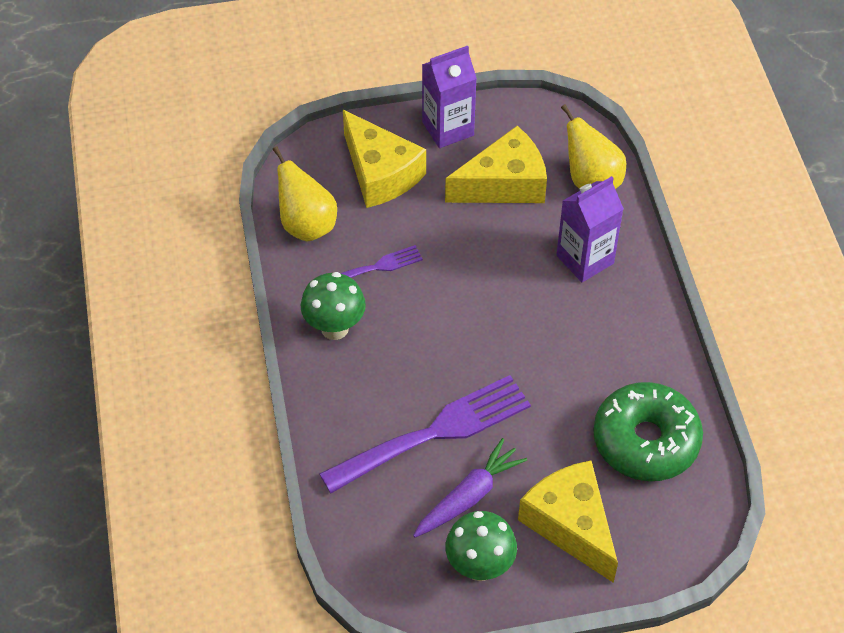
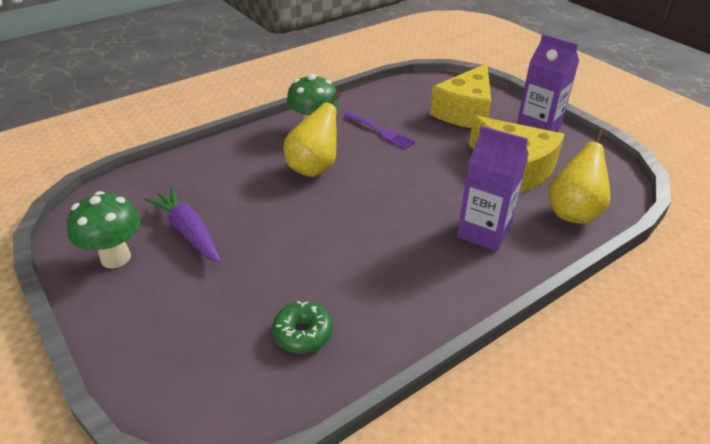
camera: 65 degrees right, 15 degrees down
(306, 225) = (392, 97): yellow pear -> yellow pear (314, 168)
(434, 432) = (244, 197): purple fork -> none
(469, 496) = (188, 232): purple carrot -> purple carrot turned 150 degrees counterclockwise
(571, 524) = (178, 305): yellow cheese -> none
(645, 441) = (303, 333): green donut -> green donut, size x0.50

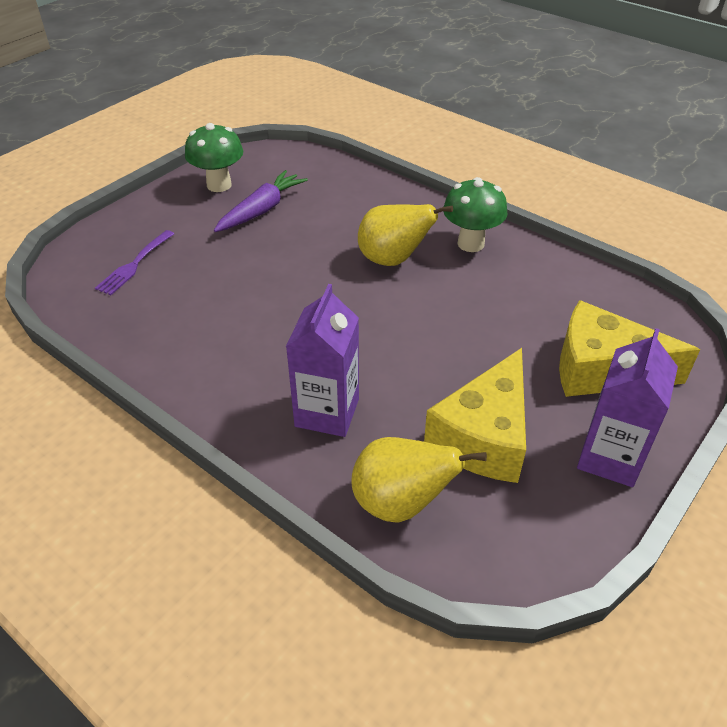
camera: 75 degrees right, 5 degrees up
(303, 333) = (149, 303): green donut -> none
(381, 131) = (497, 296): purple fork -> purple fork (134, 265)

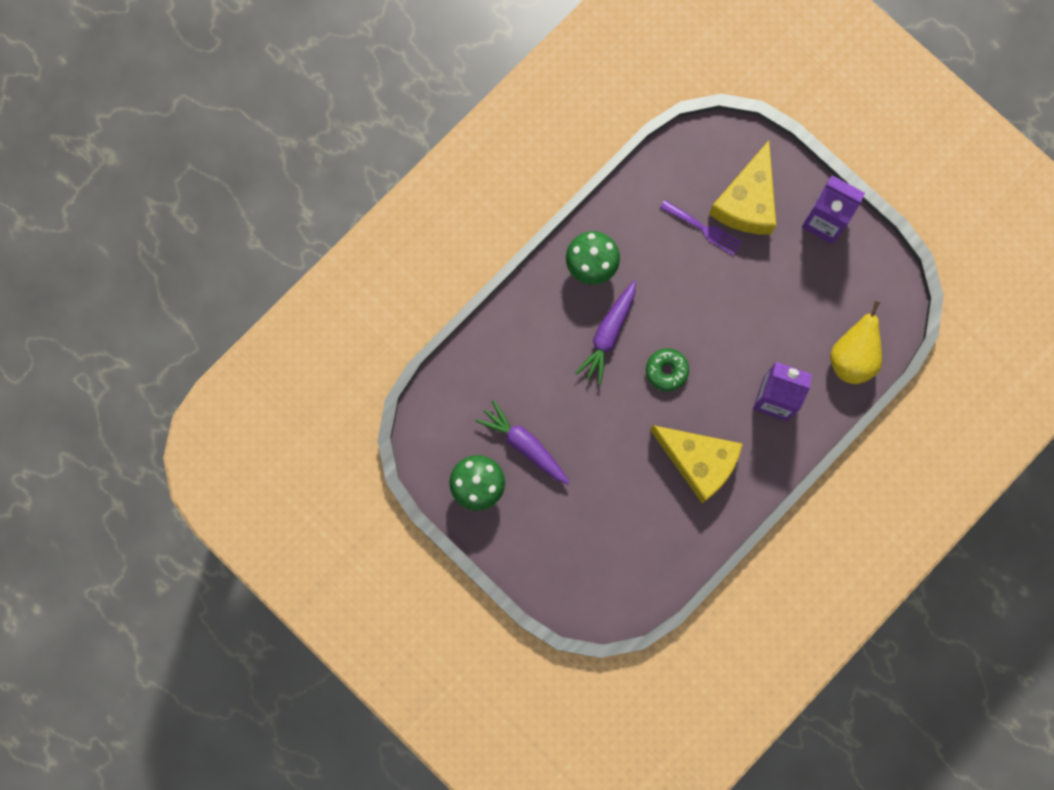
camera: 85 degrees left, 35 degrees up
(134, 265) = (598, 553): purple fork -> purple fork (704, 229)
(355, 307) = (666, 371): none -> green donut
(393, 260) = (608, 334): yellow pear -> purple carrot
(484, 436) = (802, 296): yellow cheese -> yellow cheese (698, 462)

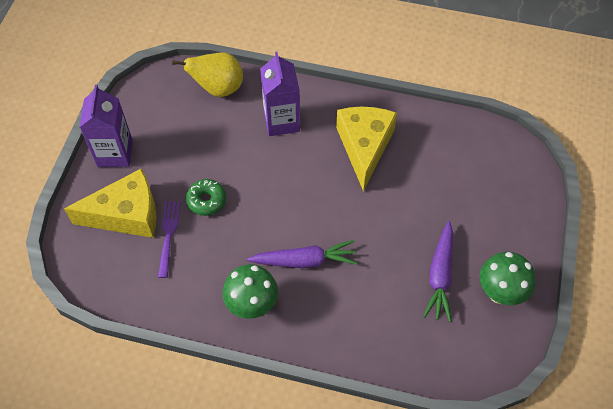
camera: 120 degrees left, 20 degrees down
(666, 371) = (307, 203): green donut -> green donut (206, 200)

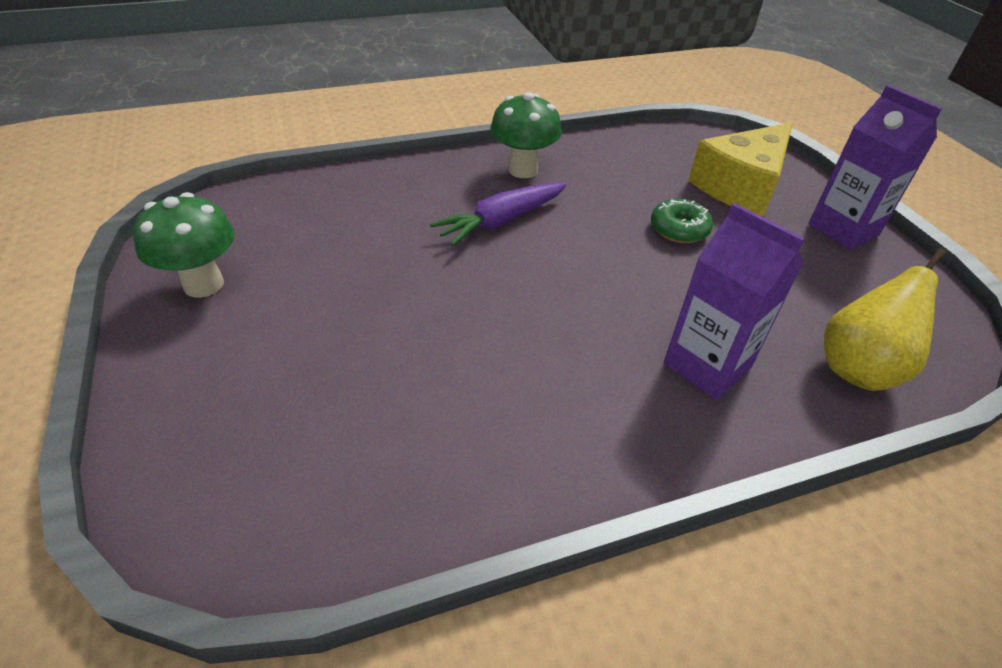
camera: 145 degrees right, 15 degrees down
(168, 235) = (676, 187): purple fork -> none
(364, 147) = (537, 390): yellow cheese -> none
(440, 275) = (305, 271): purple carrot -> none

